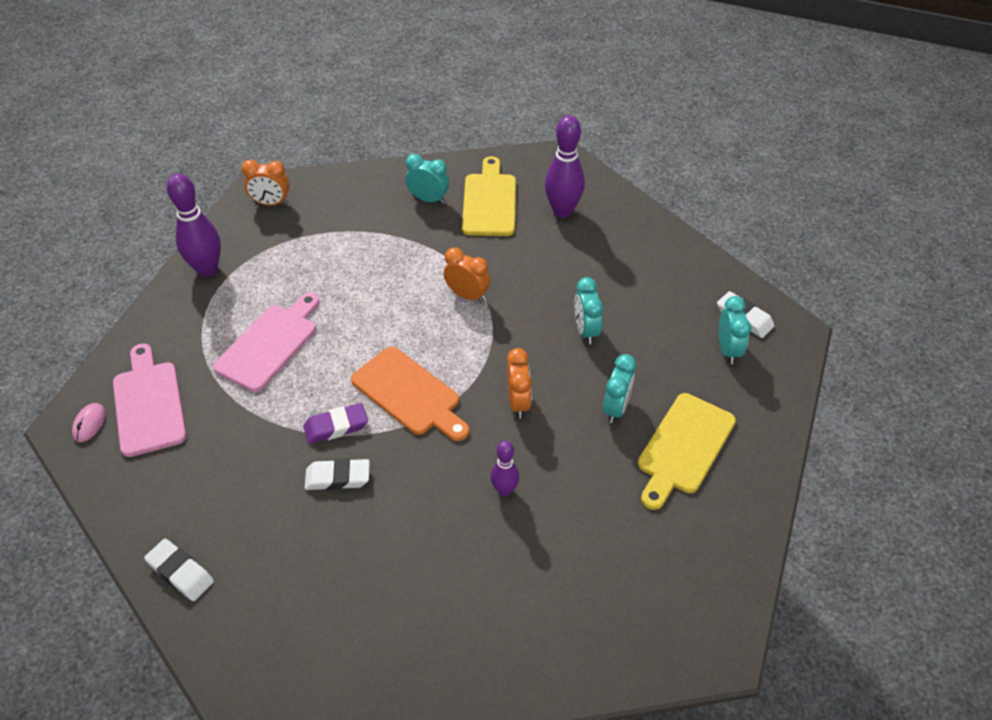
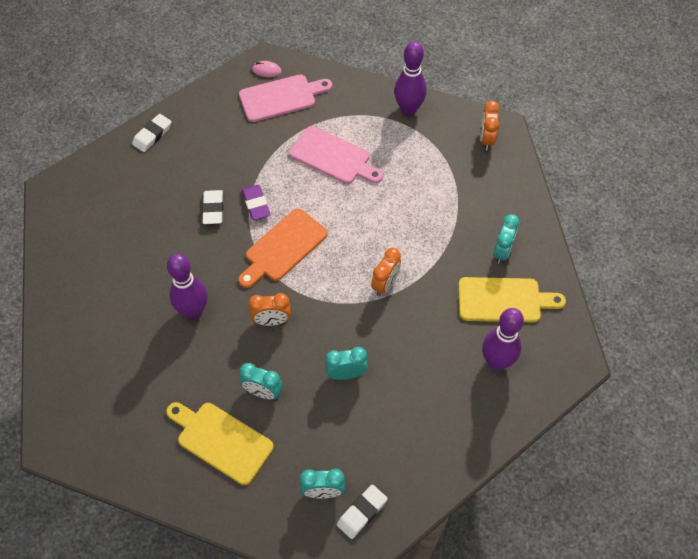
camera: 90 degrees right, 10 degrees up
(504, 490) = (193, 311): purple bowling pin -> purple bowling pin, size x1.74

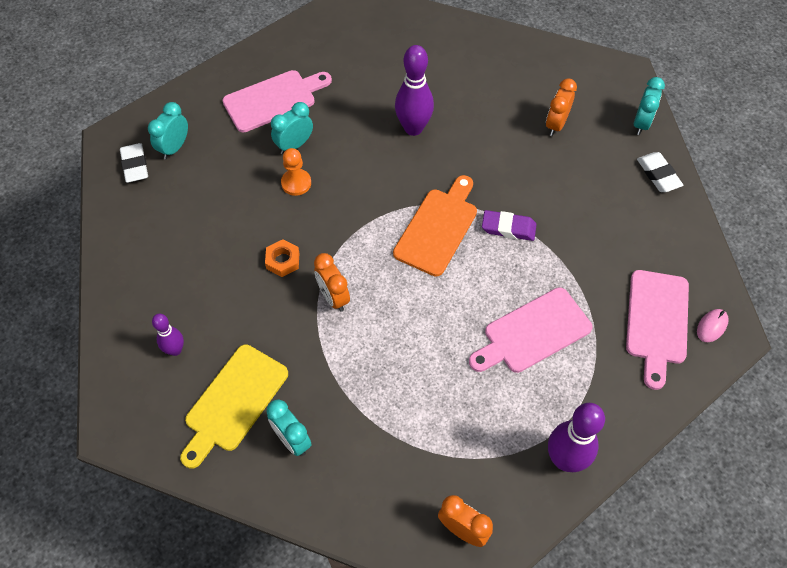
camera: 120 degrees right, 0 degrees up
(213, 209) = (524, 189): white eraser -> none
(221, 440) = (273, 99): yellow cutting board -> pink cutting board
(272, 321) = (360, 182): orange clock -> orange clock (556, 124)
(283, 248) = (438, 228): orange cutting board -> orange cutting board turned 45 degrees clockwise
(301, 367) = (296, 183): none -> orange pawn
(346, 374) = (263, 214): turquoise clock -> turquoise clock (641, 123)
(378, 335) = (283, 261): none -> orange nut
(496, 362) = (175, 350): purple bowling pin -> purple bowling pin, size x0.57

